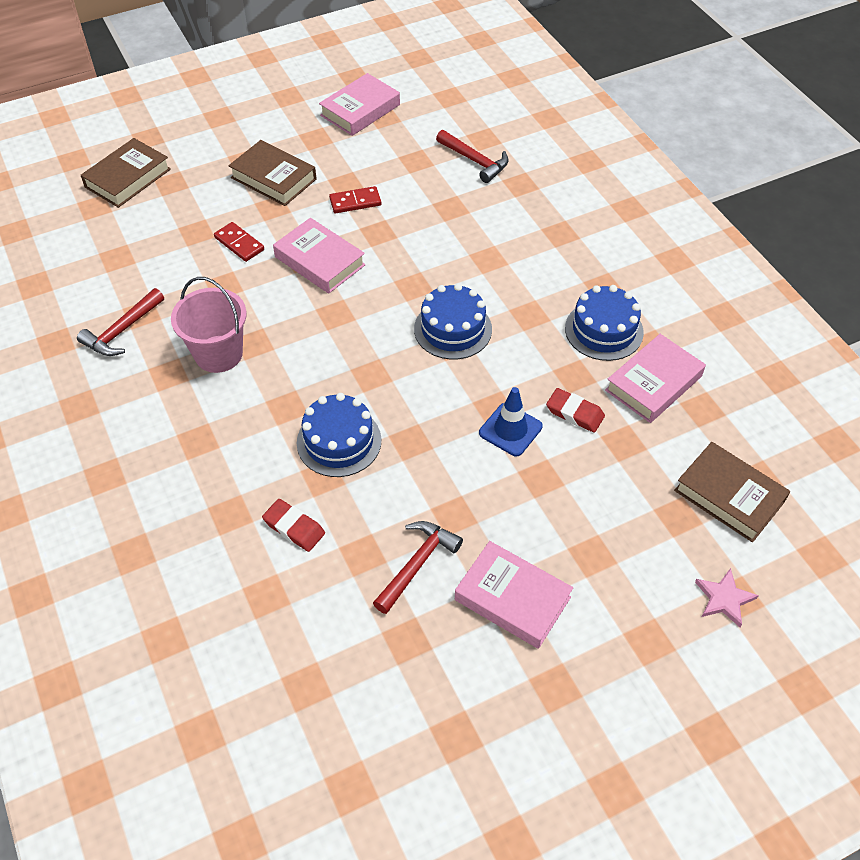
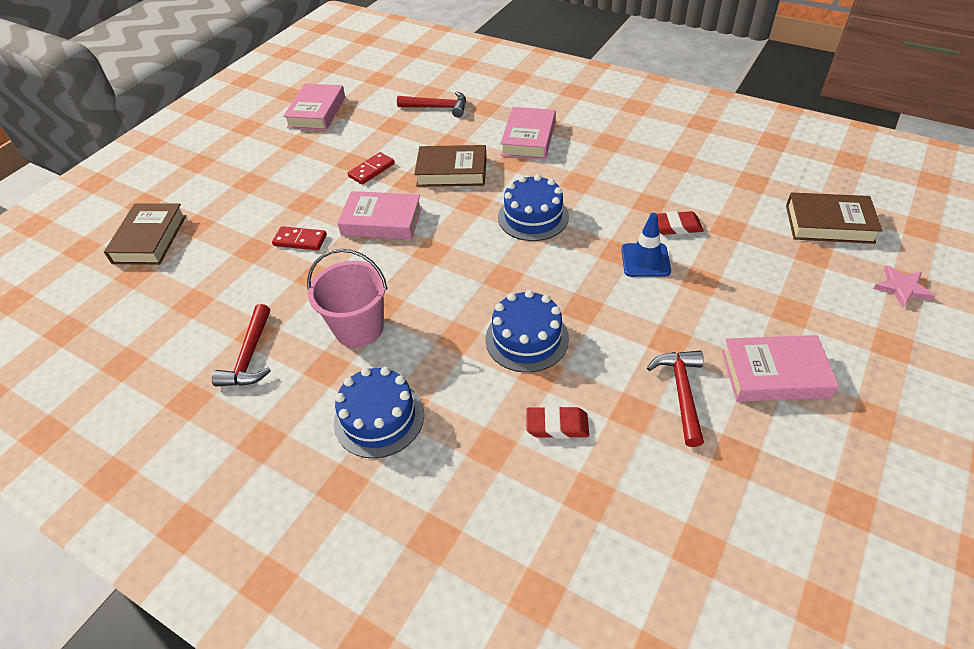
camera: 30 degrees left, 5 degrees down
(273, 178) = (287, 183): brown book -> brown book (452, 171)
(604, 330) = (638, 167): blue cake -> blue cake (379, 418)
(653, 383) = (705, 182): pink book -> pink book (528, 138)

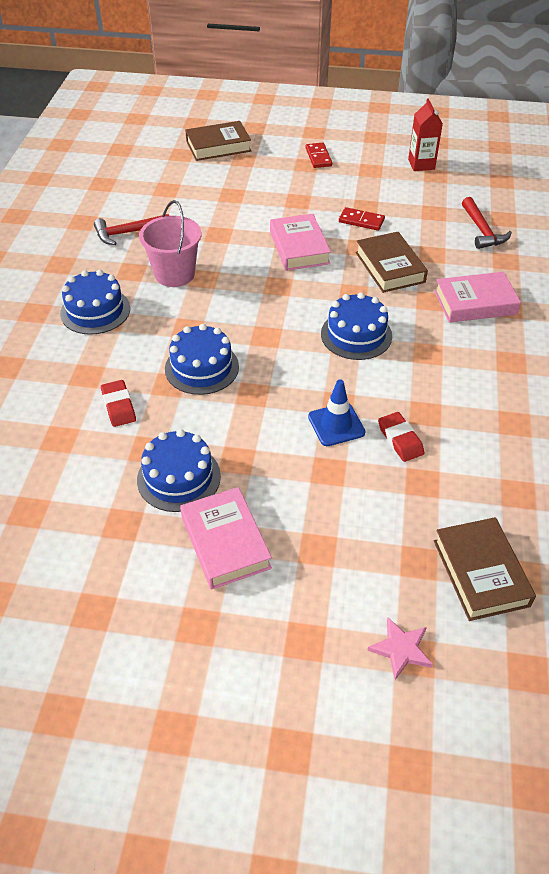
camera: 65 degrees right, 0 degrees up
(300, 240) = (253, 213): red domino -> red domino (318, 157)
(316, 112) = (421, 164): pink book -> red carton
(682, 393) = (178, 477): red hammer -> blue cake

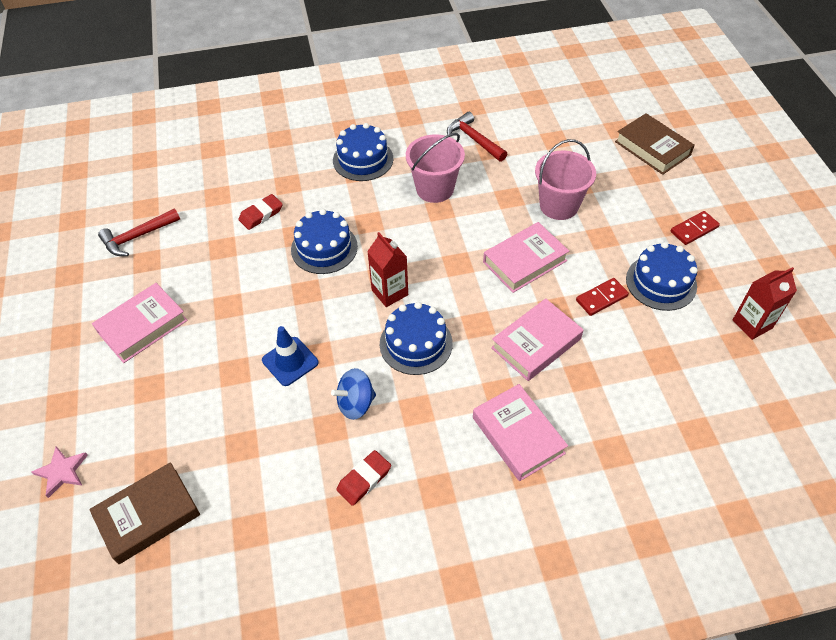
camera: 70 degrees right, 5 degrees up
(178, 477) = (198, 276): blue cake -> blue cake (661, 282)
(248, 211) = (559, 205): none -> pink bucket
(287, 336) = (390, 292): none -> red carton
(361, 221) = (601, 298): red domino -> red domino turned 60 degrees clockwise
(389, 267) = (536, 343): brown book -> pink book
(400, 439) = (288, 415): red eraser -> red eraser (364, 479)
(406, 389) = (356, 403): none -> blue spinning top
(482, 230) = (657, 415): red hammer -> red hammer (137, 237)

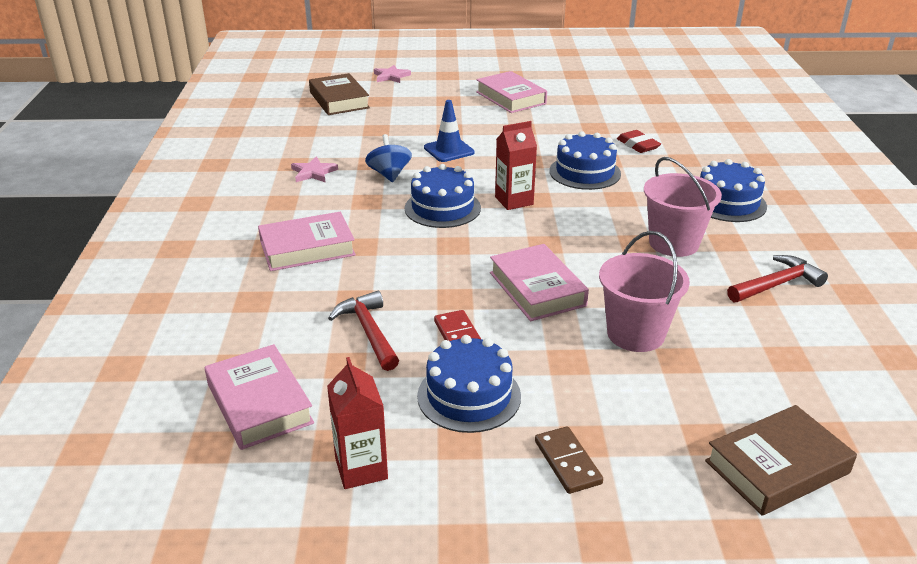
camera: 100 degrees right, 20 degrees down
(137, 237) = (614, 95): red hammer -> red hammer (369, 332)
(364, 479) = (313, 172): red eraser -> pink star
(536, 343) = (411, 276): pink book -> pink book (259, 403)
(694, 229) = (567, 462): red domino -> brown domino

